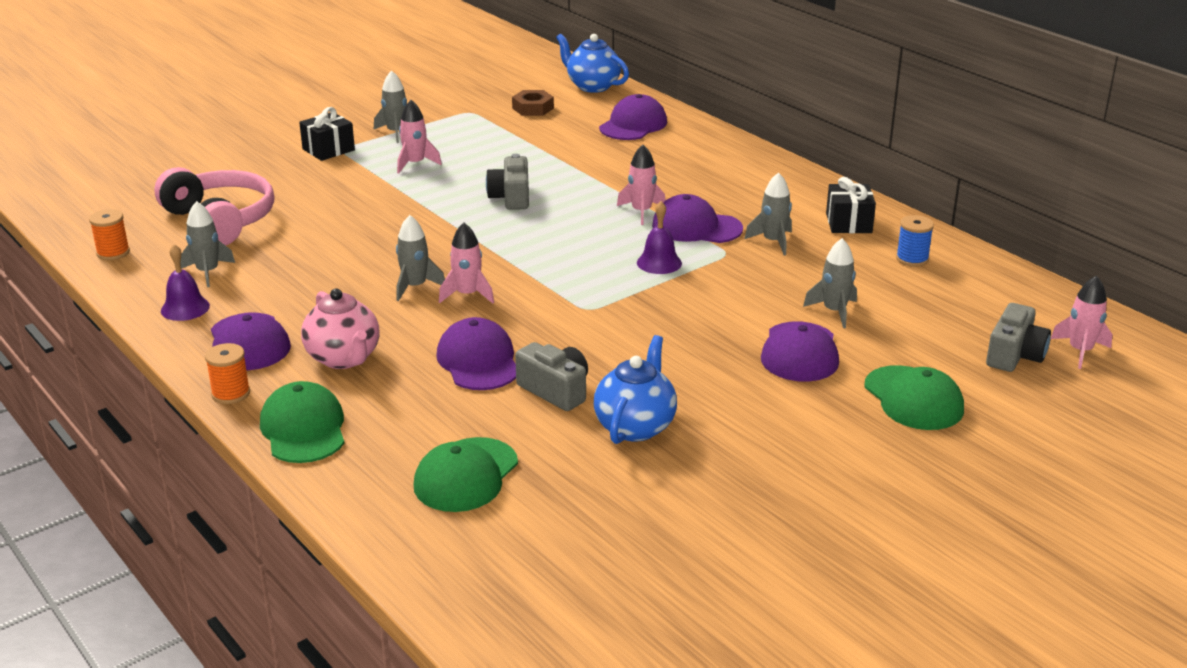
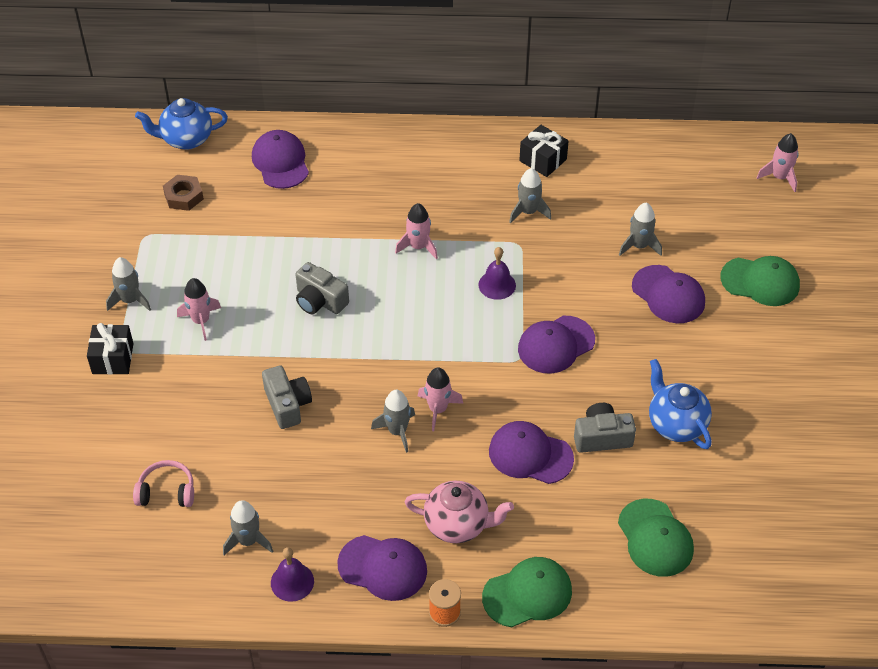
camera: 50 degrees left, 20 degrees up
(113, 253) = (149, 587): orange spool -> none
(220, 221) = (167, 491): pink headphones -> pink headphones, size x0.53
(303, 429) = (527, 594): green cap -> green cap turned 135 degrees clockwise
(696, 227) = (469, 234): purple cap -> purple cap (556, 345)
(912, 259) = (615, 166): blue spool -> none
(1014, 355) = (758, 206): grey camera -> grey camera (287, 404)

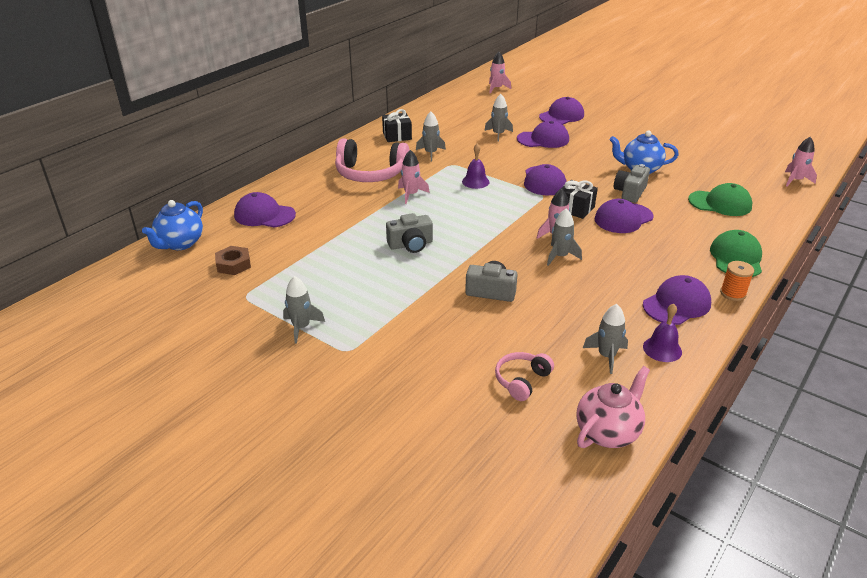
camera: 55 degrees left, 15 degrees down
(113, 358) = (351, 359): black gift -> black gift (575, 208)
(201, 321) = (366, 301): pink rocket -> pink rocket (795, 180)
(433, 189) = (370, 174): none -> pink headphones
(458, 525) = (660, 262): pink teapot -> pink teapot (608, 432)
(760, 282) = (561, 116): green cap -> purple cap

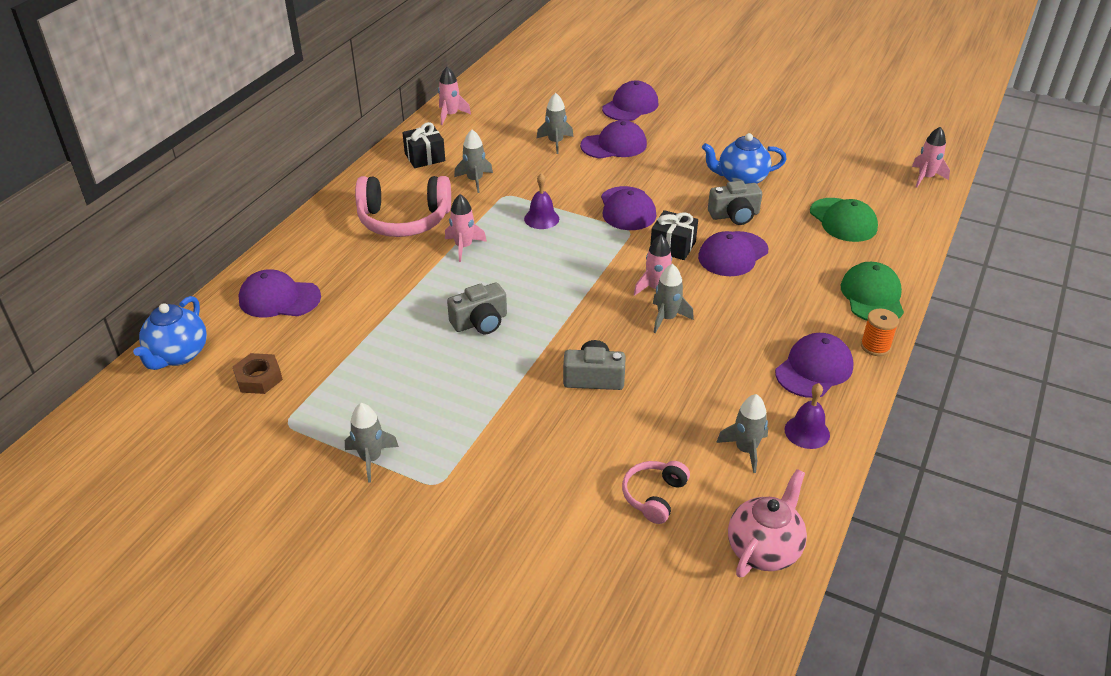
camera: 10 degrees left, 5 degrees up
(496, 88) = (539, 69): pink rocket -> pink rocket (450, 115)
(630, 192) = (734, 215): grey camera -> grey camera turned 120 degrees counterclockwise
(720, 203) = (843, 220): green cap -> green cap turned 60 degrees clockwise

